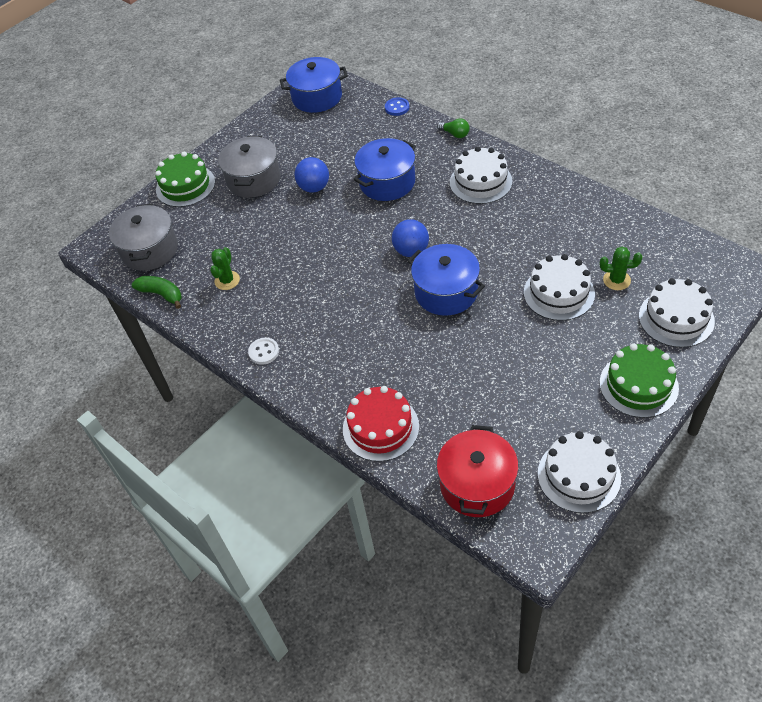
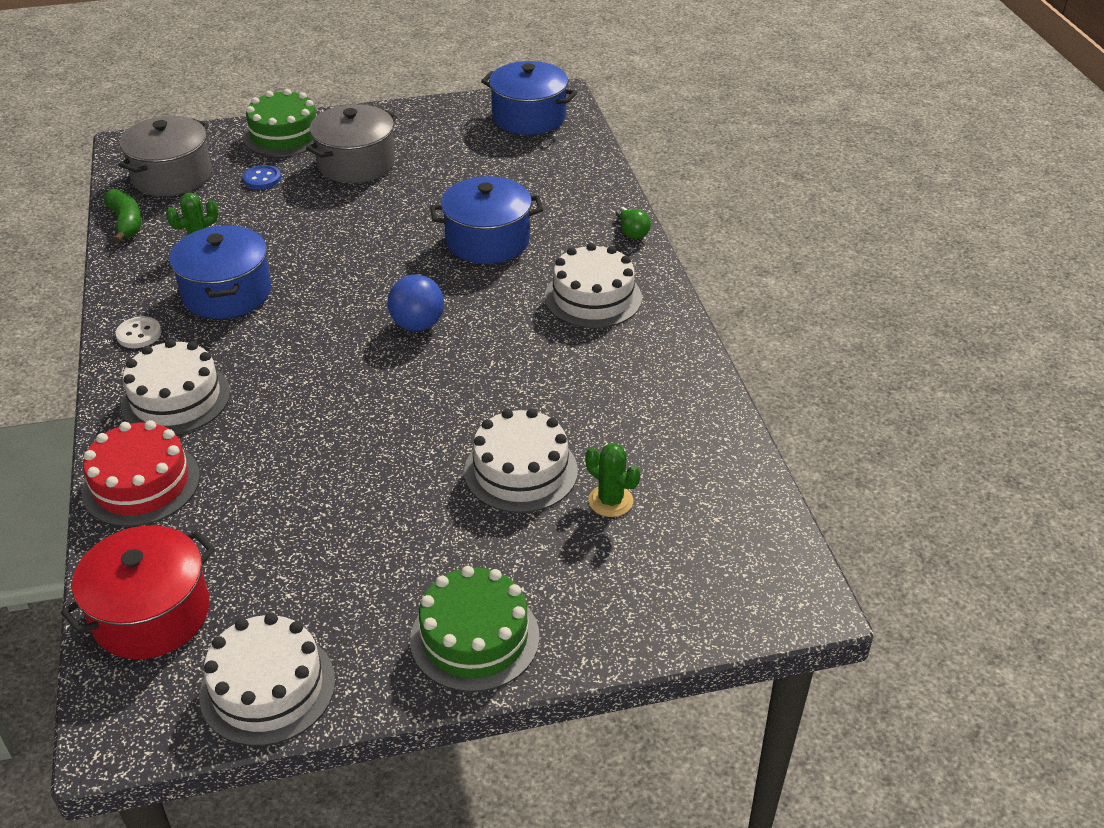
camera: 30 degrees right, 10 degrees down
(314, 187) = (404, 204): blue ball -> none
(397, 107) = (602, 170): blue button -> blue button (262, 179)
(446, 292) = (396, 390): blue pot -> blue pot (227, 293)
(676, 318) = (627, 593): white cake -> white cake (176, 398)

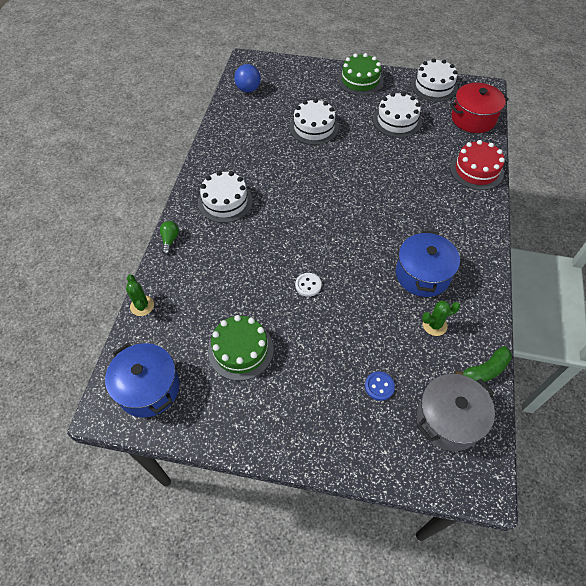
camera: 155 degrees left, 15 degrees up
(126, 223) = (485, 370): green banana -> green banana turned 120 degrees counterclockwise
(139, 334) = (477, 259): white button -> white button (308, 285)
(176, 398) = (458, 210): white cake -> white cake (397, 120)
(284, 135) = (348, 445): green cake -> green cake (240, 350)
(356, 163) = (304, 378): grey pot -> none
(417, 325) = (323, 214): blue ball -> blue ball (248, 89)
(487, 240) = (255, 263): blue pot -> none
(610, 501) = (286, 106): green cactus -> green cactus (142, 306)

